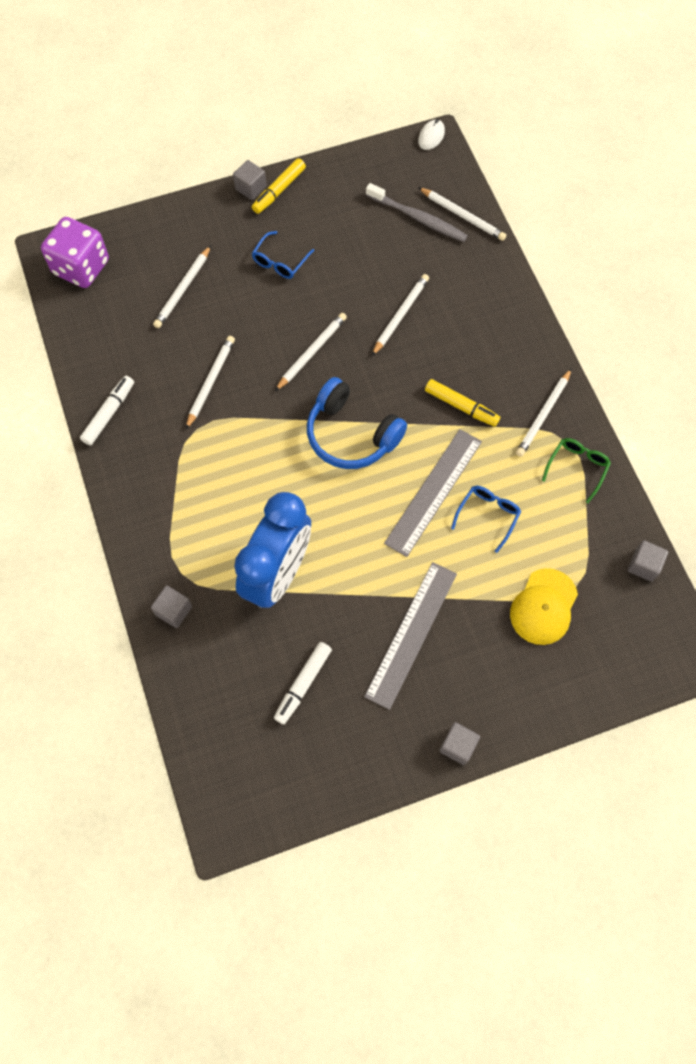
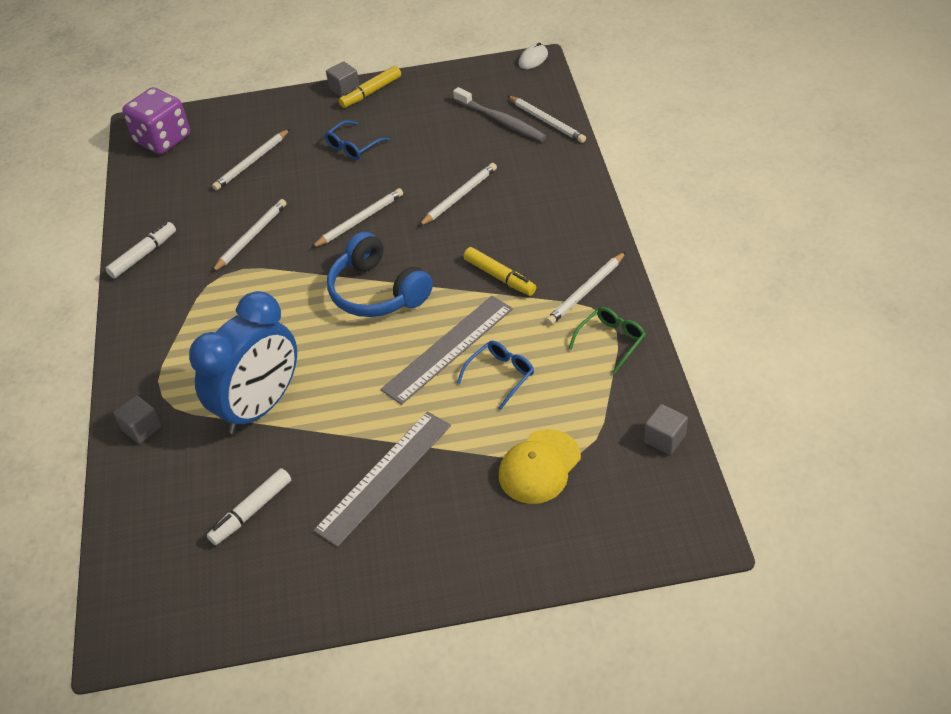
camera: 15 degrees right, 20 degrees down
(458, 746) = (403, 593): grey cube -> none

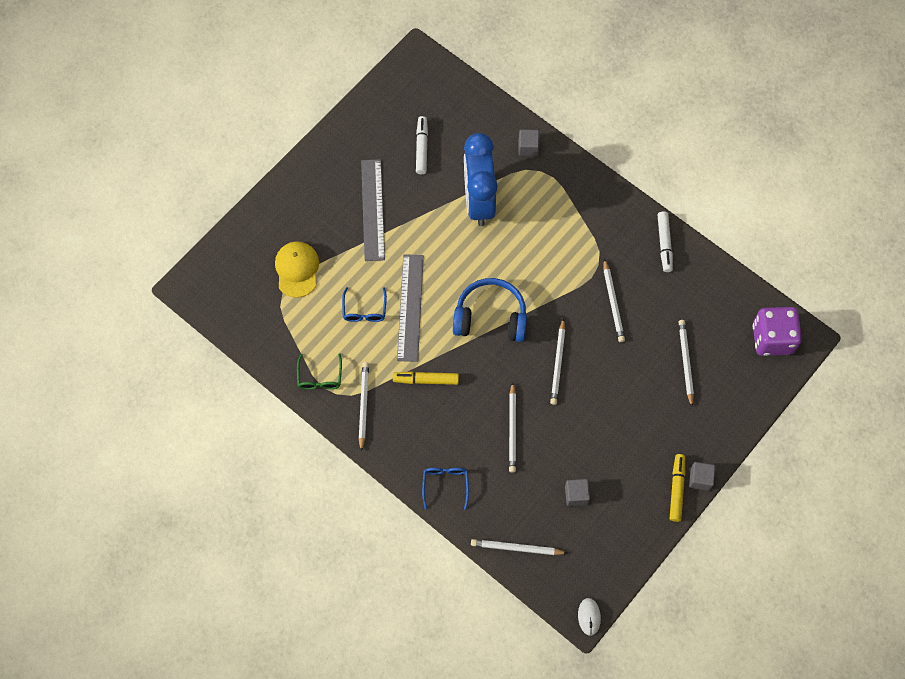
camera: 135 degrees right, 20 degrees up
(353, 146) = (631, 425): blue glasses -> blue glasses (445, 485)
(501, 121) = (550, 525): grey toothbrush -> none
(664, 439) = (243, 331): grey cube -> grey cube (576, 495)

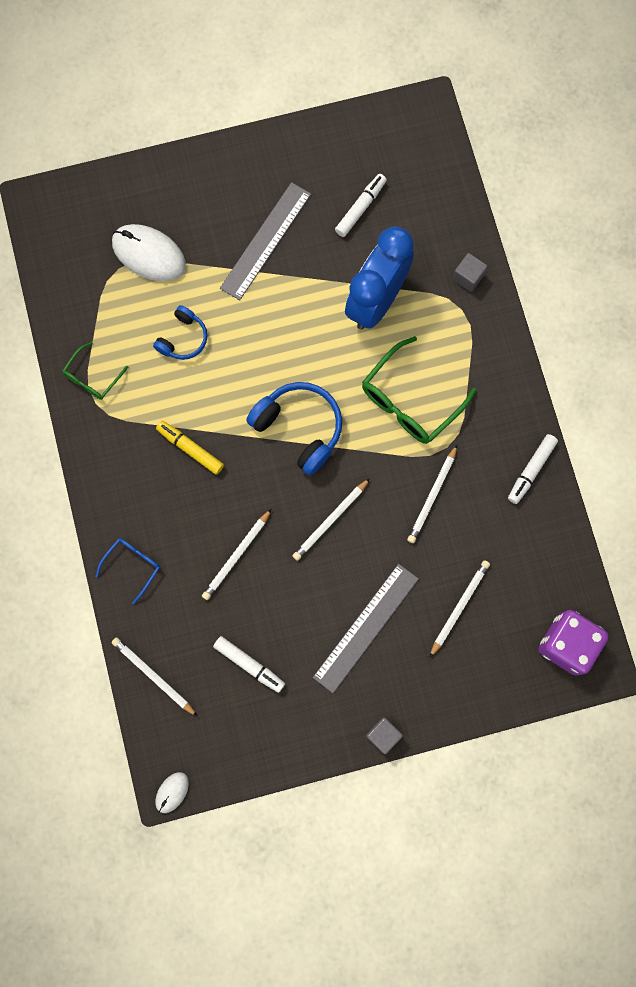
camera: 35 degrees right, 10 degrees up
(297, 269) = (149, 254): yellow cap -> white mouse
(363, 405) = (113, 433): white pencil -> none
(364, 310) = (183, 338): blue glasses -> blue headphones
(410, 307) = (229, 365): grey ruler -> grey ruler (366, 627)
(551, 251) = (410, 400): none -> green glasses
(576, 495) = (249, 665): grey cube -> white marker
(676, 489) = (352, 729): yellow marker -> none

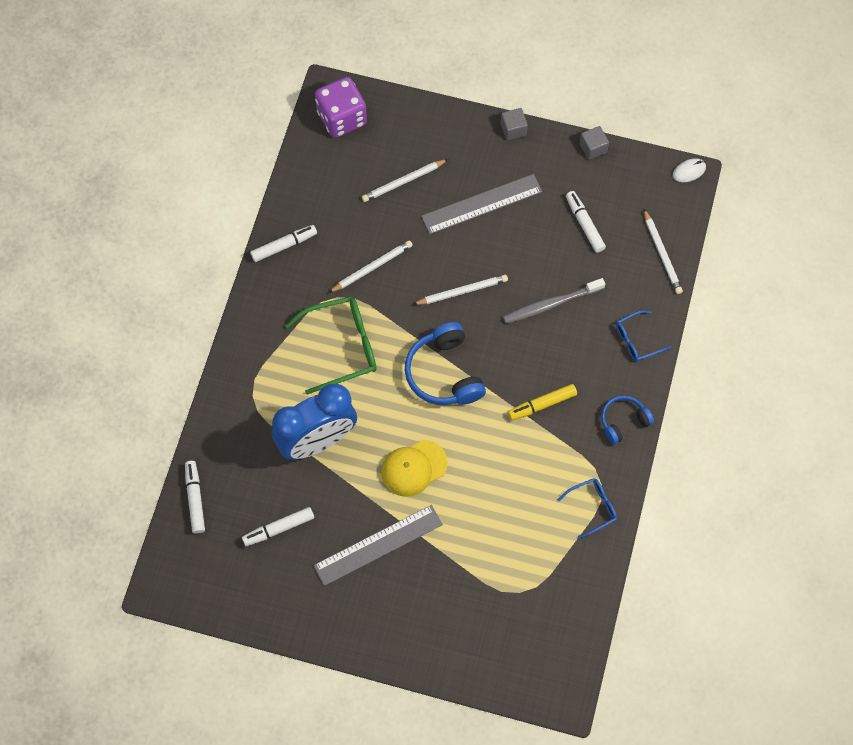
camera: 150 degrees left, 10 degrees down
(92, 377) = (592, 507): green glasses -> blue glasses
(149, 254) = (486, 590): white mouse -> none
(183, 338) = (498, 498): blue headphones -> blue headphones (623, 421)
(190, 449) = (542, 404): yellow marker -> yellow marker turned 90 degrees clockwise
(236, 556) = (550, 304): white pencil -> grey toothbrush
(274, 324) = (414, 468): none -> yellow cap
(449, 193) = (195, 499): none -> white marker
(468, 277) = (229, 419): grey cube -> grey cube (593, 148)

